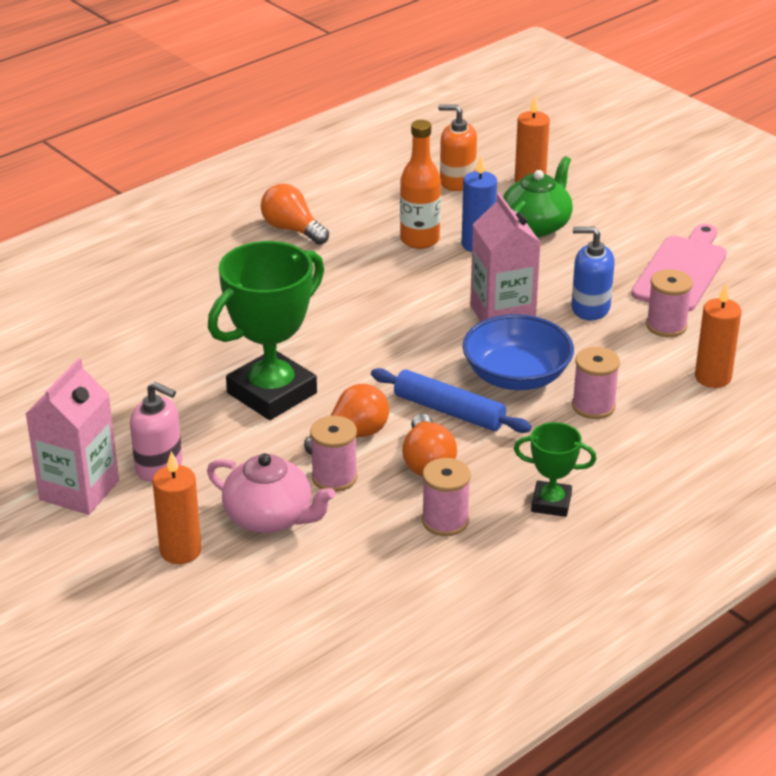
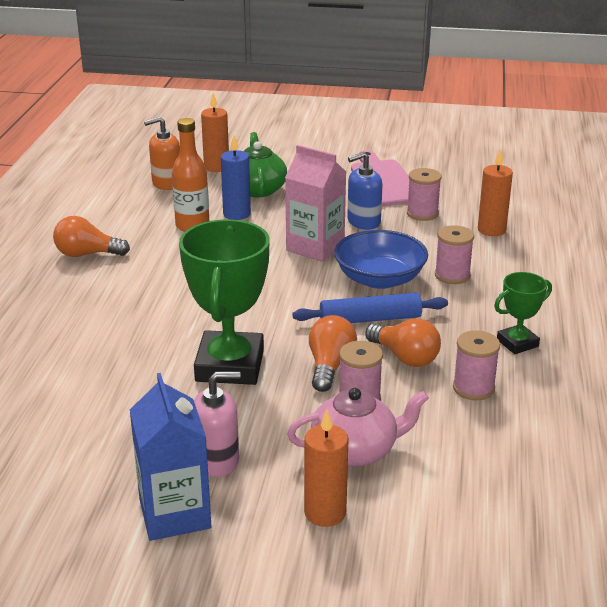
camera: 40 degrees left, 5 degrees down
(79, 490) = (175, 514): pink carton -> blue carton

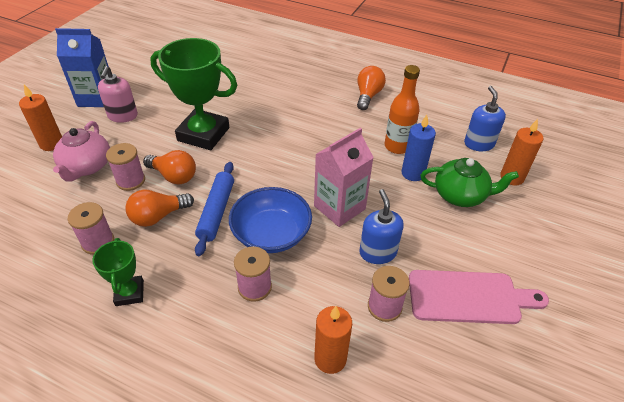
camera: 105 degrees right, 15 degrees up
(166, 183) = (479, 144): orange soap dispenser -> blue soap dispenser

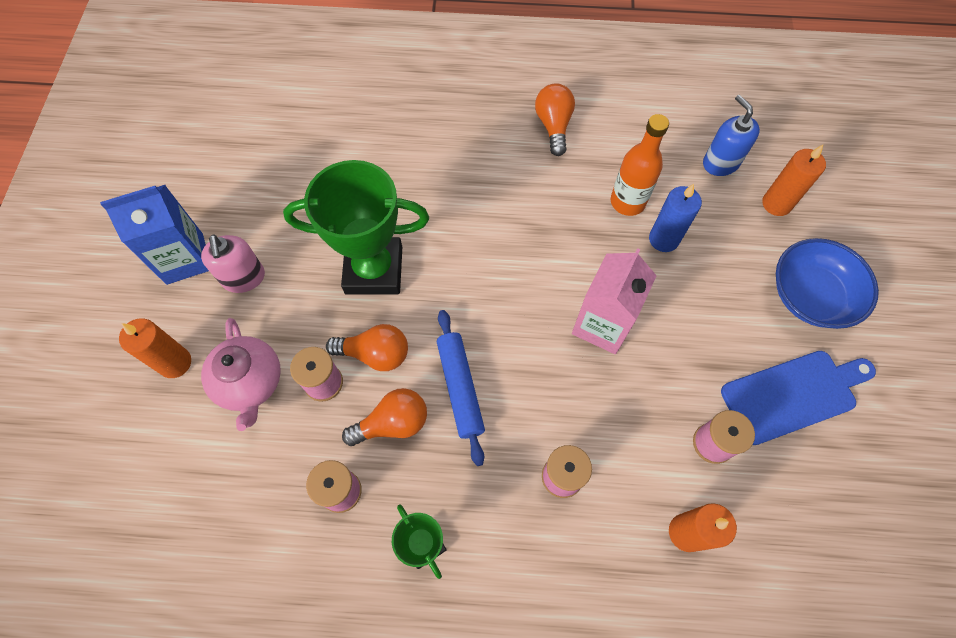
camera: 20 degrees left, 20 degrees up
(158, 216) = (392, 423): orange light bulb -> orange light bulb turned 150 degrees counterclockwise
(271, 234) = (543, 395): blue bowl -> blue bowl (810, 296)
(378, 252) = (674, 373): blue soap dispenser -> none
(460, 195) = (730, 253): green teapot -> none
(469, 297) = (793, 395): pink cutting board -> blue cutting board

